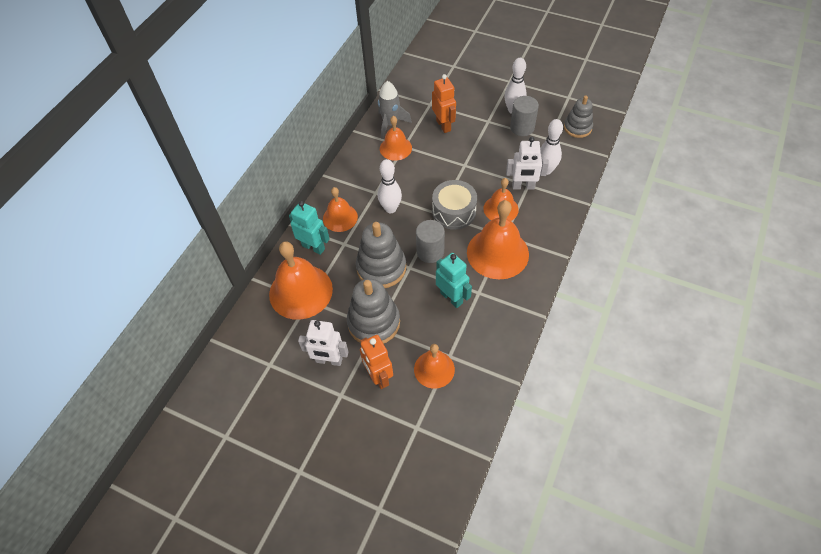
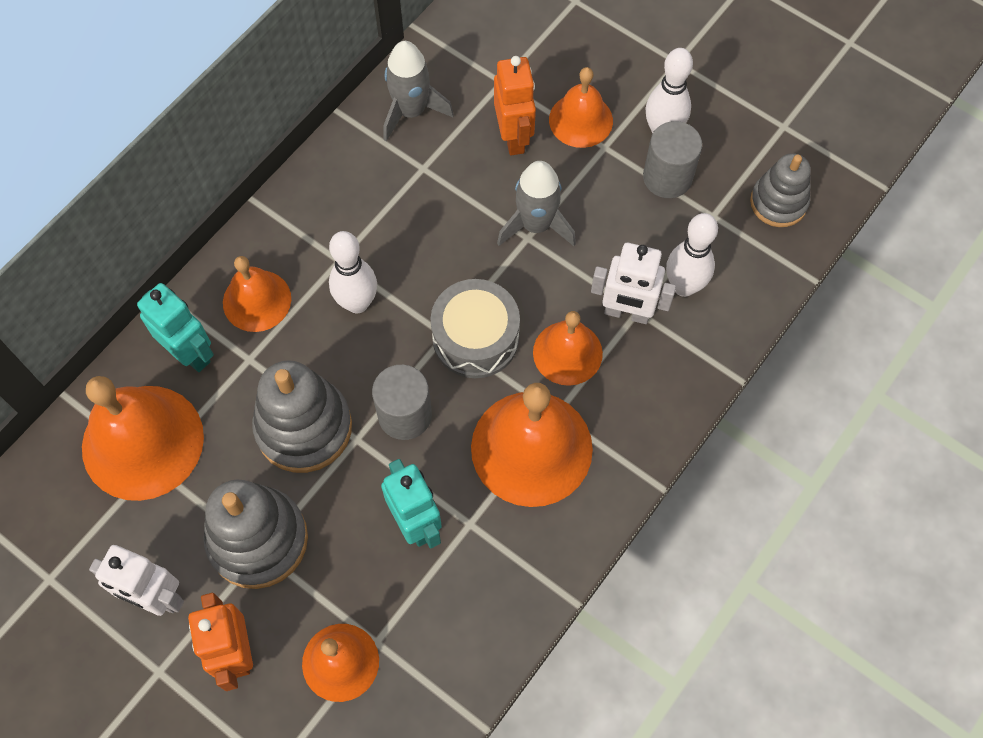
camera: 10 degrees right, 10 degrees up
(395, 148) = (405, 169): orange bell -> orange bell (581, 120)
(466, 159) = (536, 225): none -> grey rocket

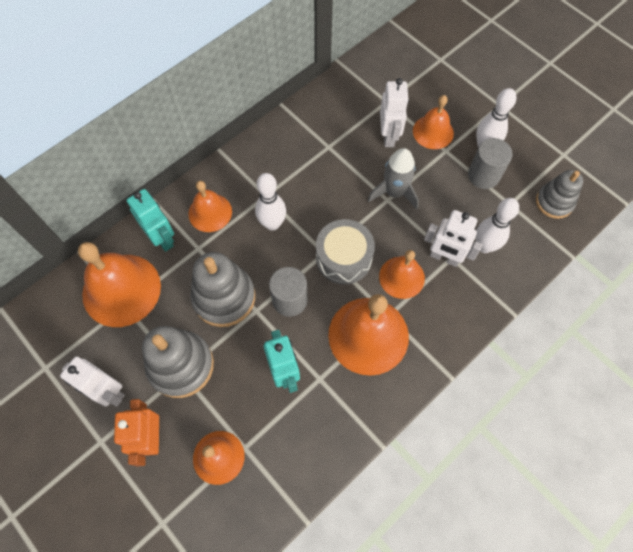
camera: 10 degrees right, 0 degrees up
(411, 111) = (327, 111): grey rocket -> none
(514, 137) = (389, 136): orange robot -> white robot

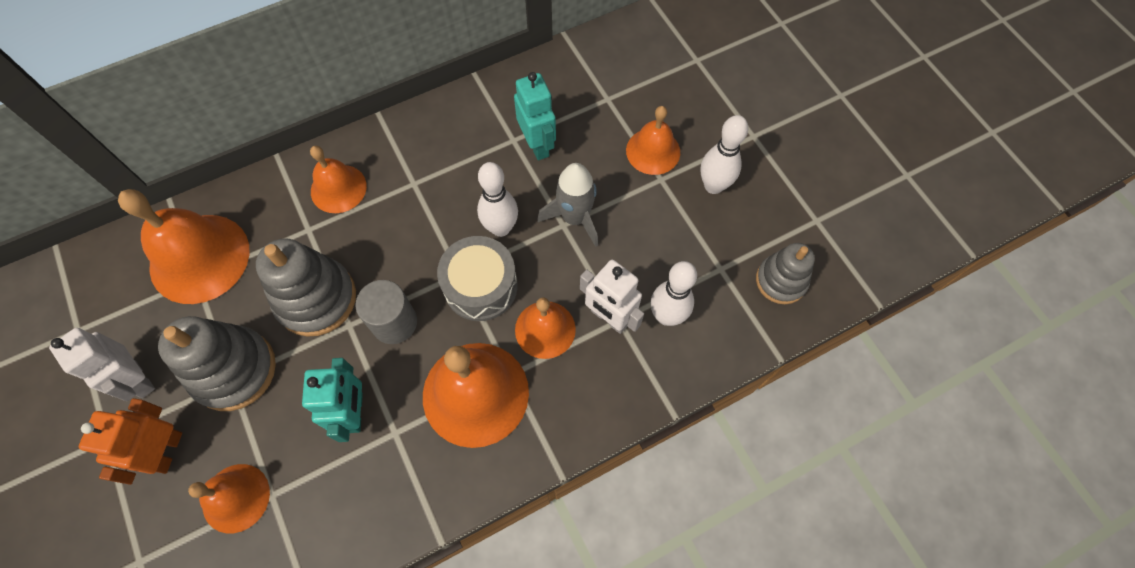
camera: 15 degrees right, 0 degrees up
(162, 238) = (270, 207): turquoise robot -> turquoise robot (537, 145)
(272, 224) = (408, 221): white bowling pin -> white bowling pin (501, 228)
(389, 136) = (594, 144): white robot -> none
(483, 175) = (698, 223): grey cylinder -> none

